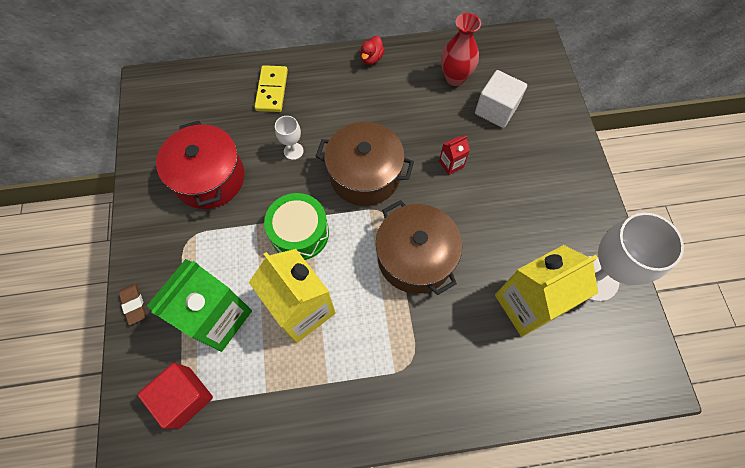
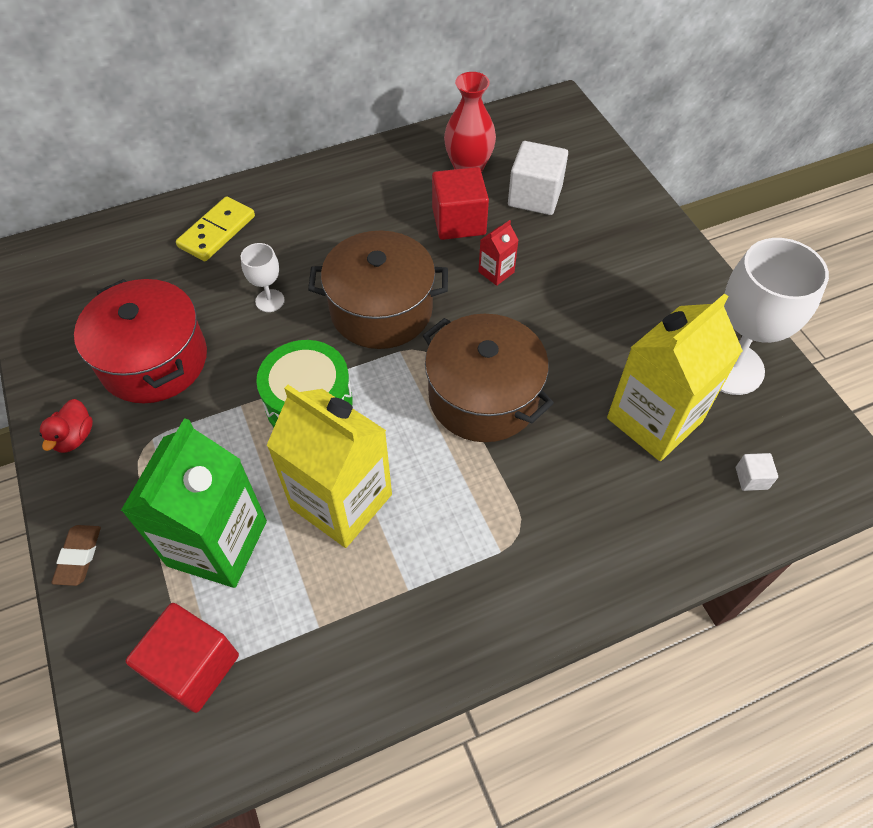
camera: 15 degrees left, 10 degrees down
(134, 304) = (79, 556): brown eraser -> brown eraser turned 45 degrees clockwise
(272, 90) = (217, 232): yellow domino -> yellow domino turned 45 degrees clockwise
(371, 58) = (347, 167): red duck -> red duck (74, 437)
(436, 118) = (459, 221): none -> red cube
(581, 366) = (751, 478): none -> white cube

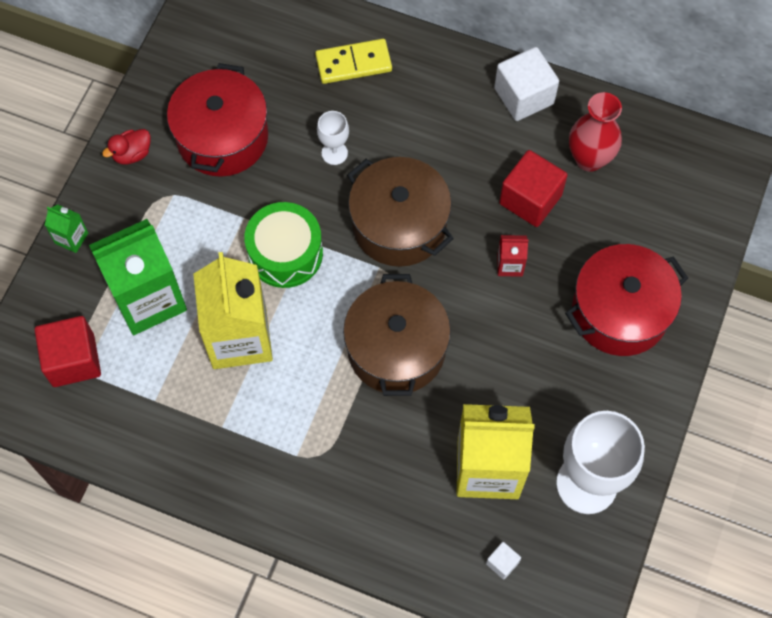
camera: 45 degrees right, 10 degrees up
(79, 556) = (71, 238): brown eraser -> green carton
(535, 196) = (612, 226): white cube -> white cube (524, 96)
(606, 242) = (619, 312): none -> red pot

